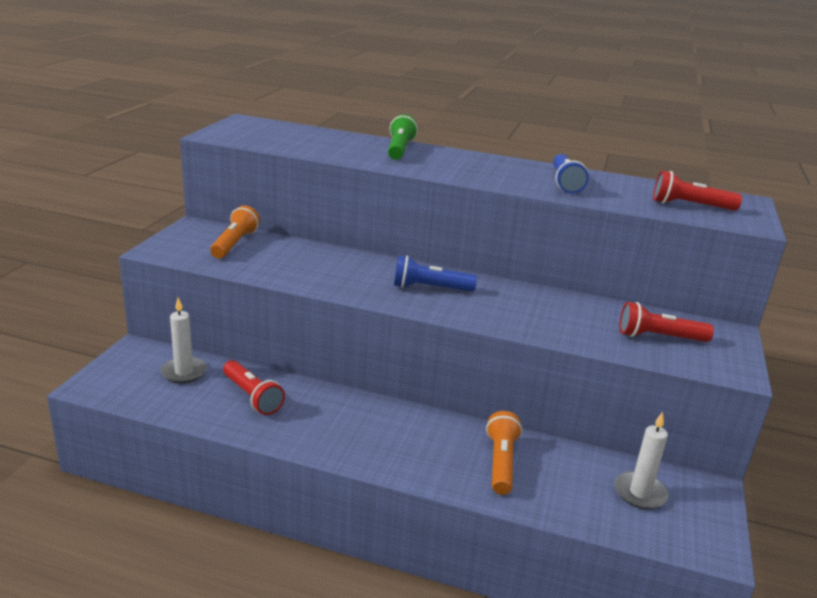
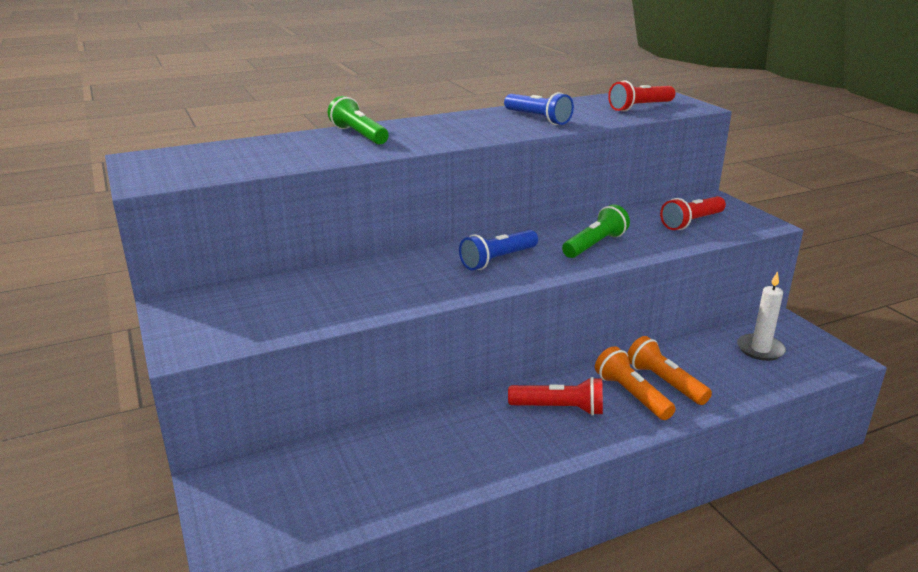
camera: 40 degrees left, 0 degrees up
(184, 372) = (308, 475): white candle -> none
(235, 244) = (255, 303): orange flashlight -> orange flashlight (631, 395)
(252, 397) = (412, 454): red flashlight -> red flashlight (559, 408)
(528, 313) = (595, 245): none -> green flashlight

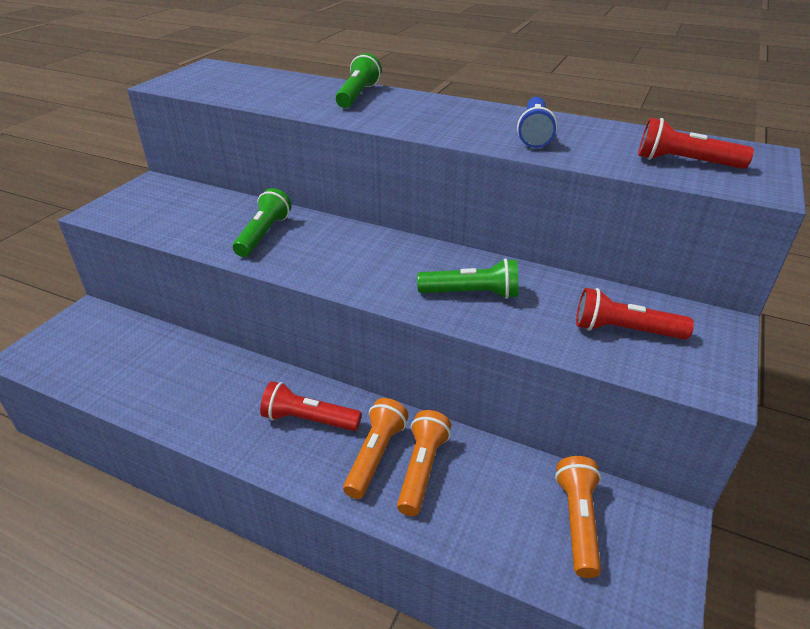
camera: 50 degrees right, 10 degrees up
(388, 285) = (263, 234): none -> green flashlight
(498, 260) = (368, 259): blue flashlight -> none
(559, 408) = (309, 420): red flashlight -> red flashlight turned 135 degrees clockwise
(760, 349) = (577, 521): white candle -> orange flashlight

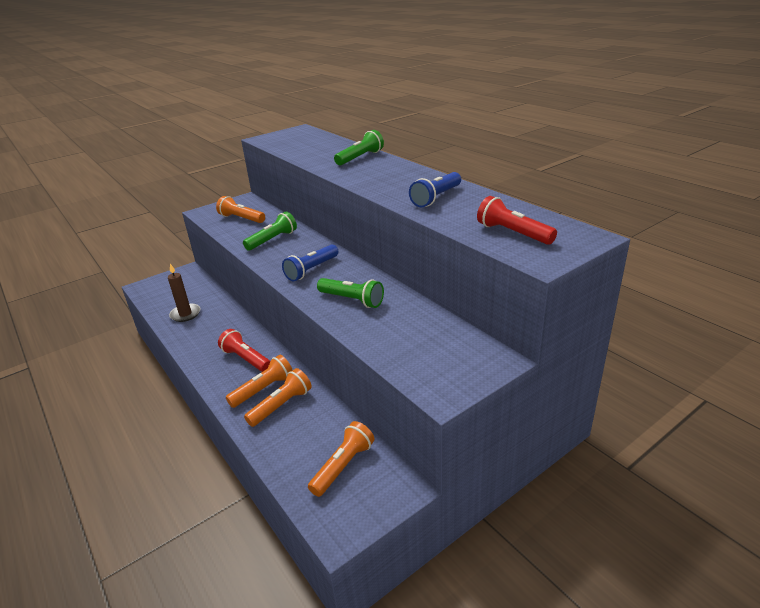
camera: 30 degrees right, 5 degrees down
(146, 380) = (185, 314): none -> brown candle
(178, 212) = (241, 219): none -> orange flashlight
(370, 265) = (311, 270): none -> blue flashlight
(624, 330) = (423, 346): red flashlight -> none

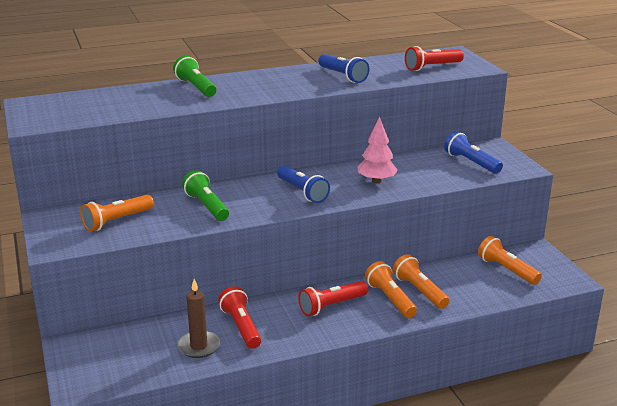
camera: 75 degrees left, 5 degrees down
(211, 324) = (241, 327): none -> red flashlight
(352, 300) = (376, 181): green flashlight -> pink tree
(433, 351) = (471, 163): none -> blue flashlight

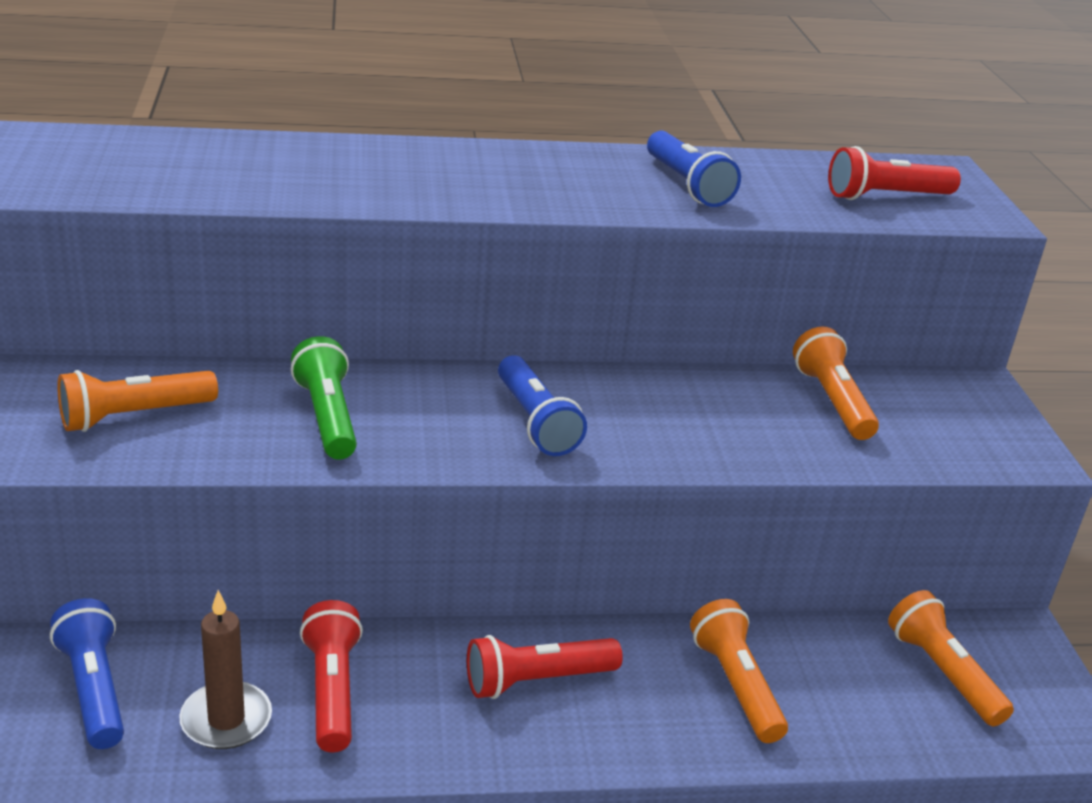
camera: 10 degrees right, 5 degrees up
(196, 87) = (376, 159): green flashlight -> none
(376, 181) = (701, 425): pink tree -> none
(390, 299) = (666, 691): orange flashlight -> orange flashlight (832, 401)
(471, 163) = (921, 420): blue flashlight -> blue flashlight (94, 689)

